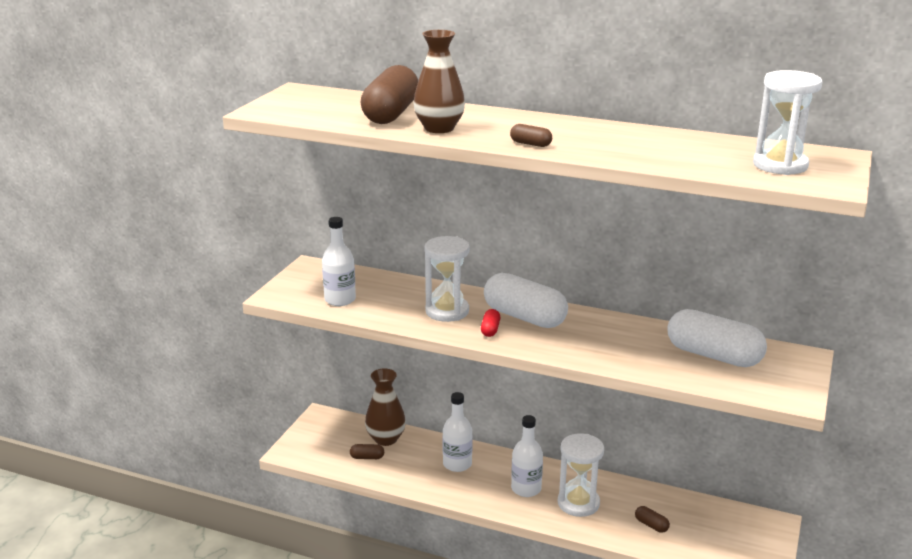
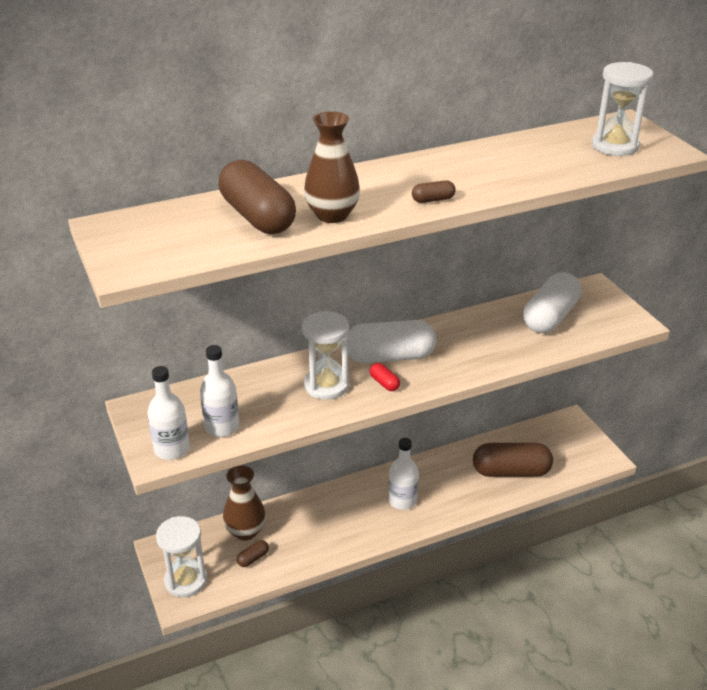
camera: 45 degrees left, 10 degrees up
(457, 464) = (329, 515): white bottle -> white bottle (172, 449)
(578, 503) = (449, 487): white hourglass -> white hourglass (186, 580)
(651, 525) = (511, 472): brown capsule -> brown capsule, size x2.40
(713, 355) = (550, 317): white capsule -> white capsule turned 45 degrees counterclockwise

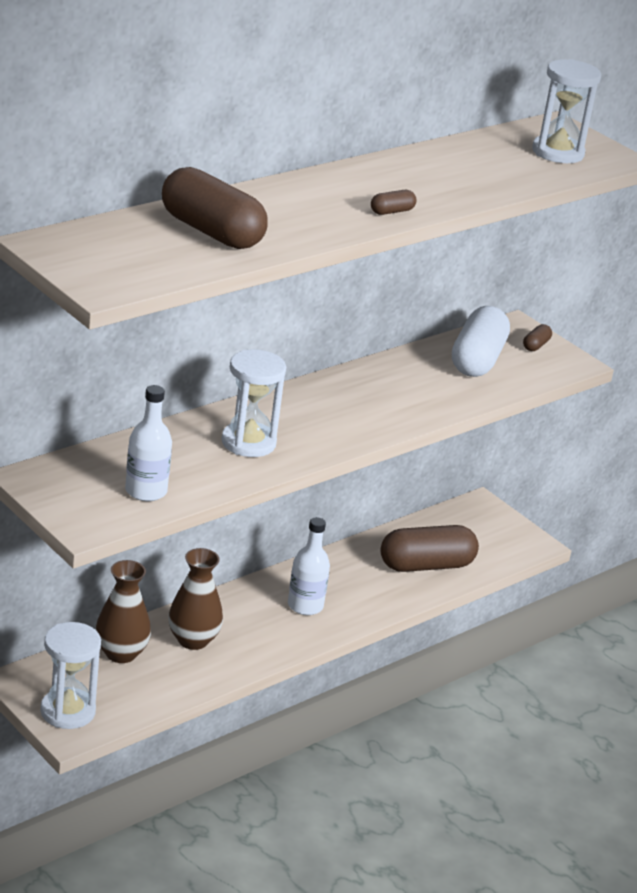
camera: 20 degrees left, 5 degrees down
(172, 449) = (98, 516): white bottle -> none
(253, 558) = (143, 681): brown capsule -> brown capsule (536, 345)
(332, 215) = (292, 229): brown vase -> brown vase (193, 640)
(384, 383) = (315, 437): red capsule -> none
(389, 356) = (309, 409): white capsule -> none

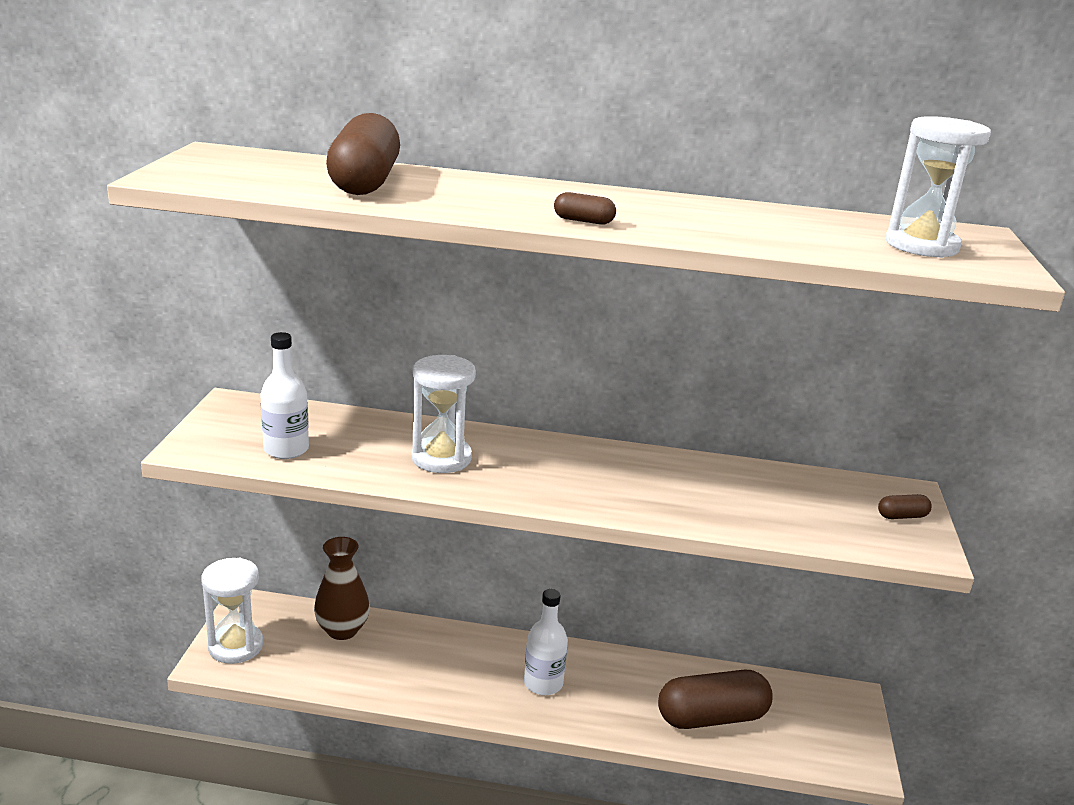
camera: 50 degrees right, 5 degrees down
(193, 640) = (409, 653): brown vase -> none
(426, 565) = (712, 717): brown capsule -> brown capsule turned 45 degrees counterclockwise
(477, 360) = (804, 499): white capsule -> none

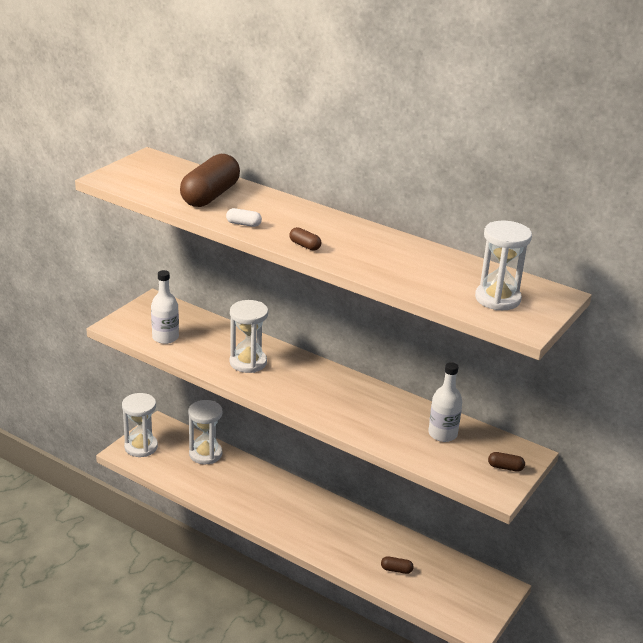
camera: 25 degrees right, 5 degrees up
(342, 630) = (205, 454): brown vase -> white hourglass
(458, 207) = (243, 224): none -> white capsule
(543, 683) = (304, 519): white bottle -> white bottle (442, 434)
(712, 717) = (396, 570): brown capsule -> brown capsule, size x0.42

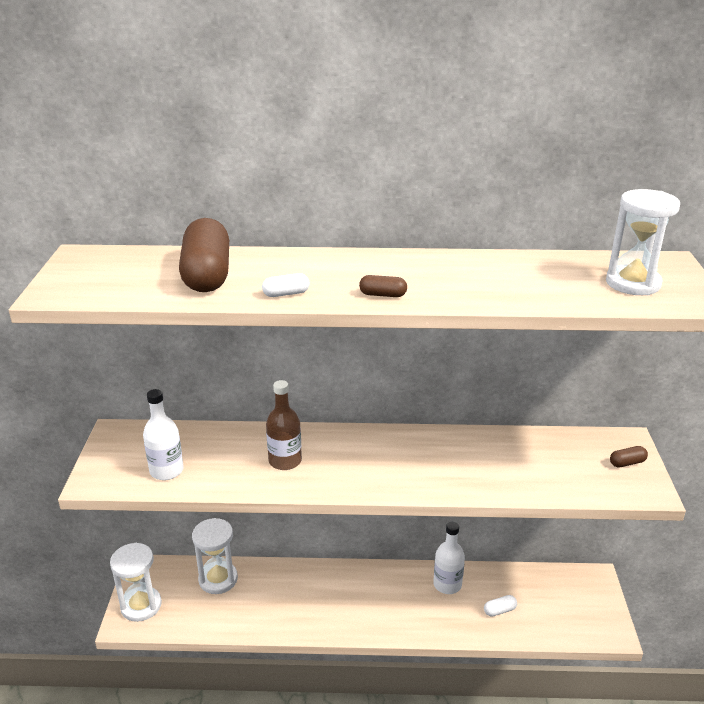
camera: 30 degrees left, 0 degrees up
(248, 362) = (285, 461): white hourglass -> brown bottle
(396, 570) = (499, 610): brown capsule -> white capsule
(442, 434) = (541, 454): white bottle -> white bottle (447, 584)

